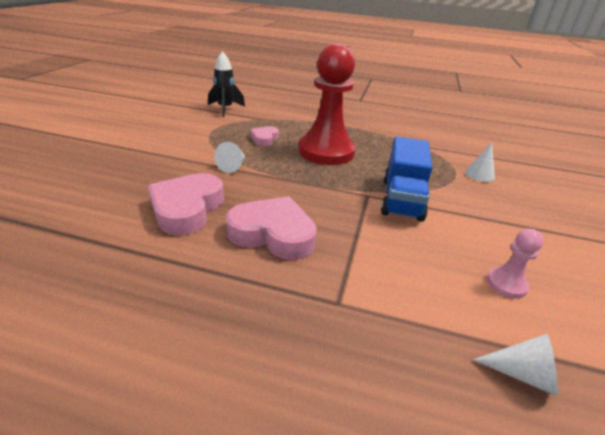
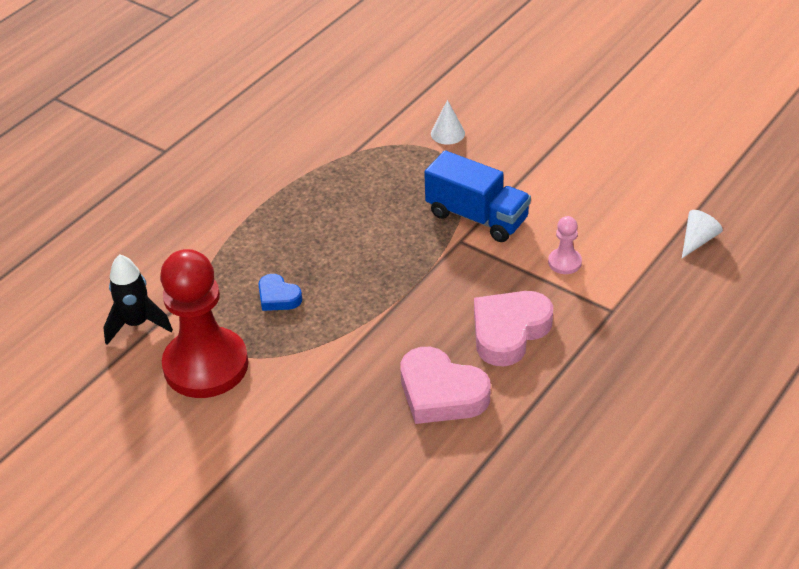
camera: 65 degrees left, 10 degrees up
(233, 166) = (352, 342): white cone -> none
(264, 139) = (278, 297): pink heart -> blue heart
(326, 152) = (342, 244): red pawn -> red pawn (206, 365)
(506, 284) = (619, 204): pink pawn -> pink pawn (564, 262)

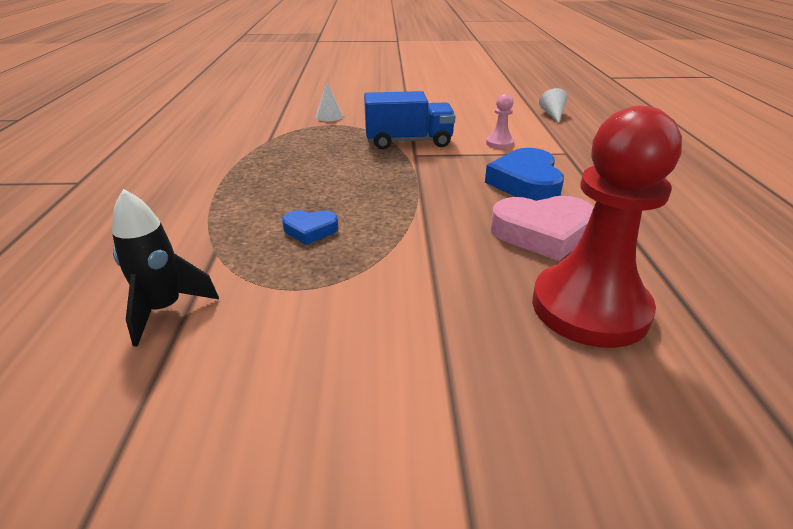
camera: 40 degrees left, 10 degrees down
(206, 365) = (295, 309): red pawn -> red pawn (589, 308)
(509, 331) = (526, 183): pink heart -> blue heart

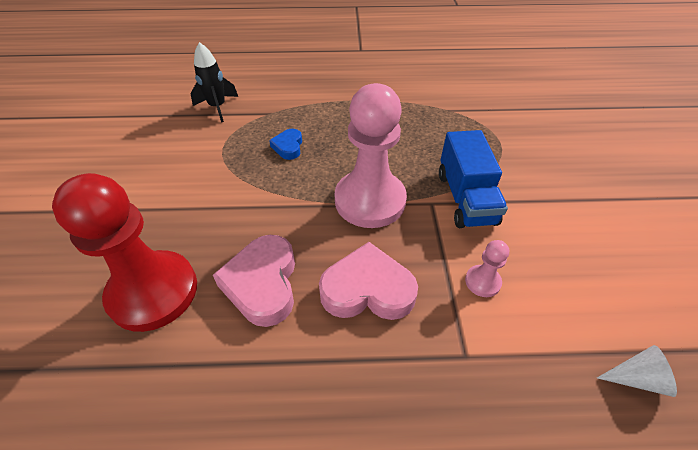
camera: 90 degrees right, 15 degrees up
(329, 116) = (522, 139): white cone -> none
(414, 180) = (370, 201): none -> pink pawn
(526, 183) = (367, 289): blue heart -> pink heart

